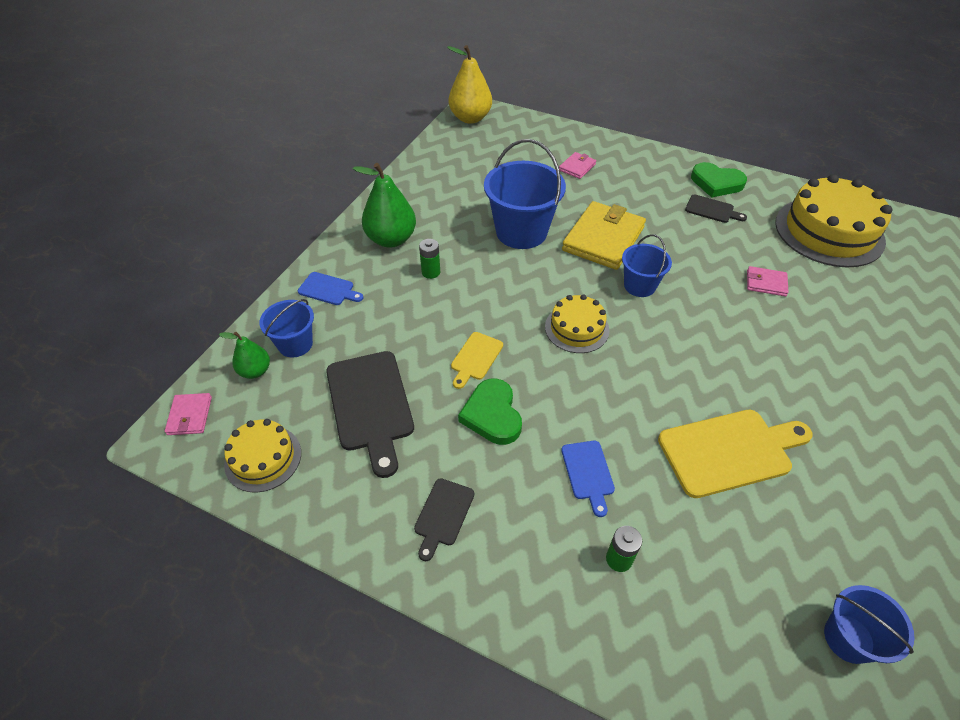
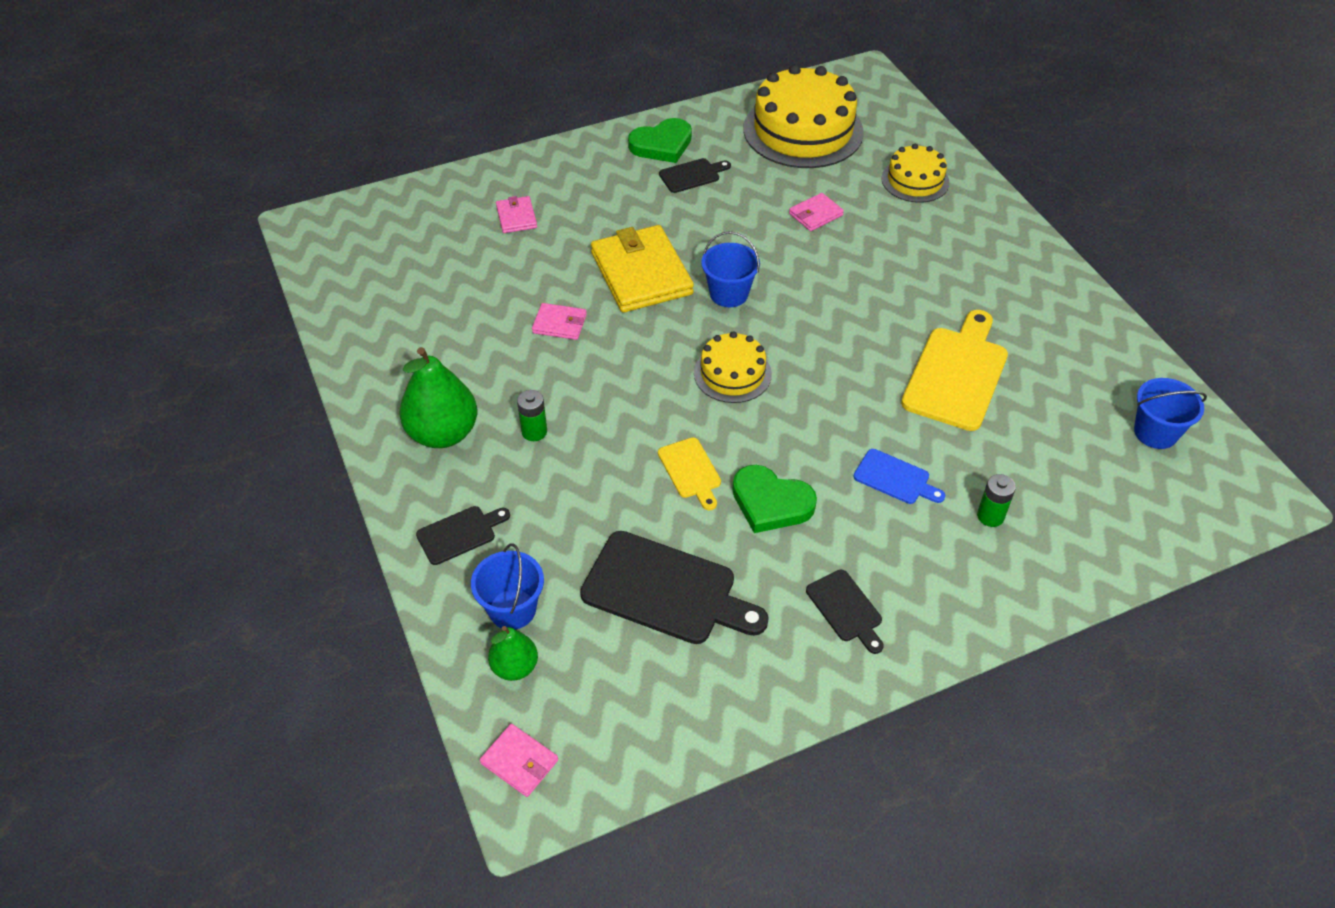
camera: 50 degrees left, 0 degrees up
(263, 458) = (646, 720): yellow cake -> yellow cake (915, 180)
(328, 289) = (459, 534): blue cutting board -> black cutting board
(470, 118) = (320, 239): yellow pear -> none
(521, 232) = (559, 324): blue bucket -> pink wallet

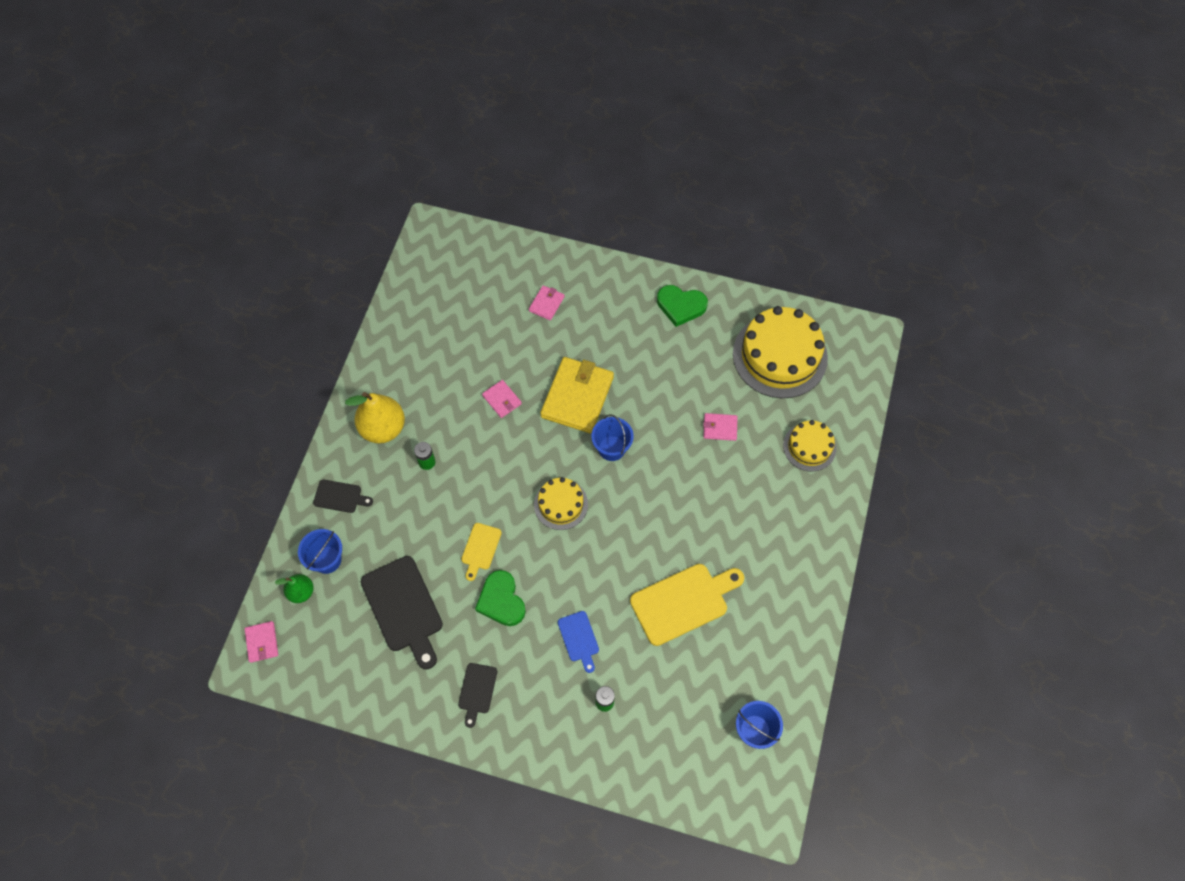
camera: 40 degrees right, 15 degrees up
(443, 433) = (383, 428): green pear -> yellow pear
(692, 175) = (675, 343): black cutting board -> none

